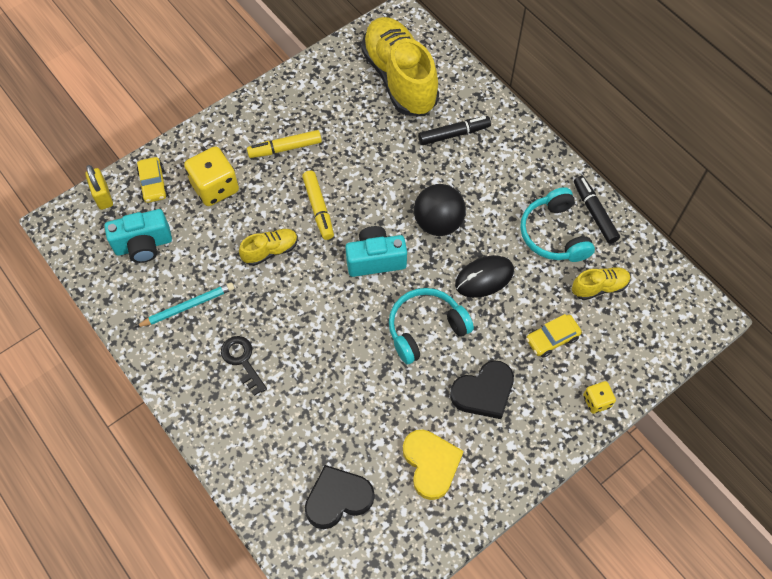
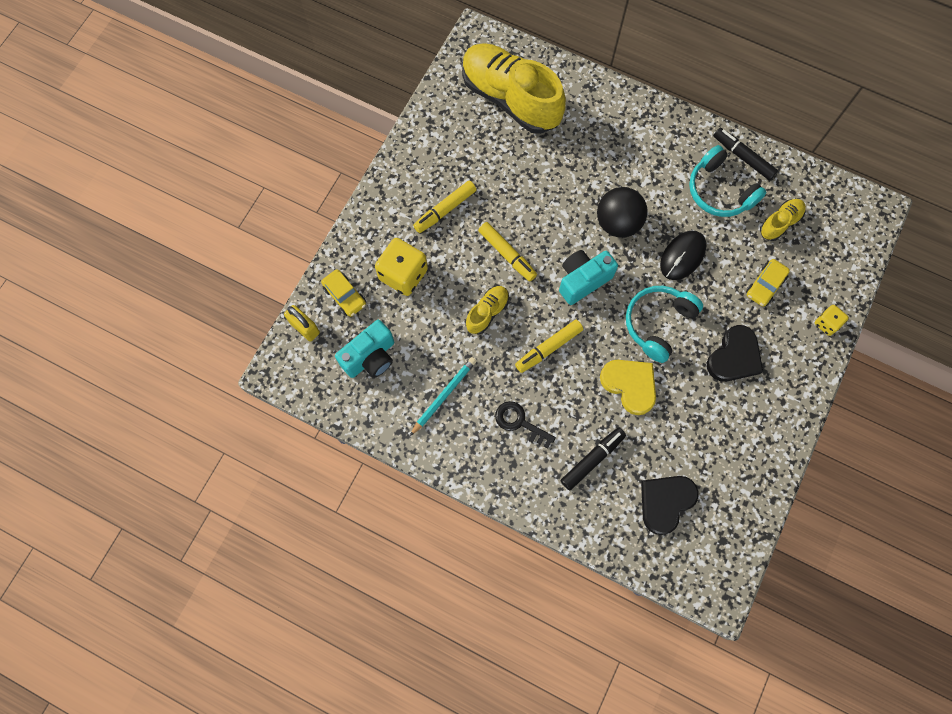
camera: 25 degrees left, 10 degrees up
(308, 306) = (548, 348): none -> yellow marker
(431, 464) = (724, 438): yellow heart -> yellow heart (630, 385)
(454, 134) = (587, 133): black marker -> black marker (592, 459)

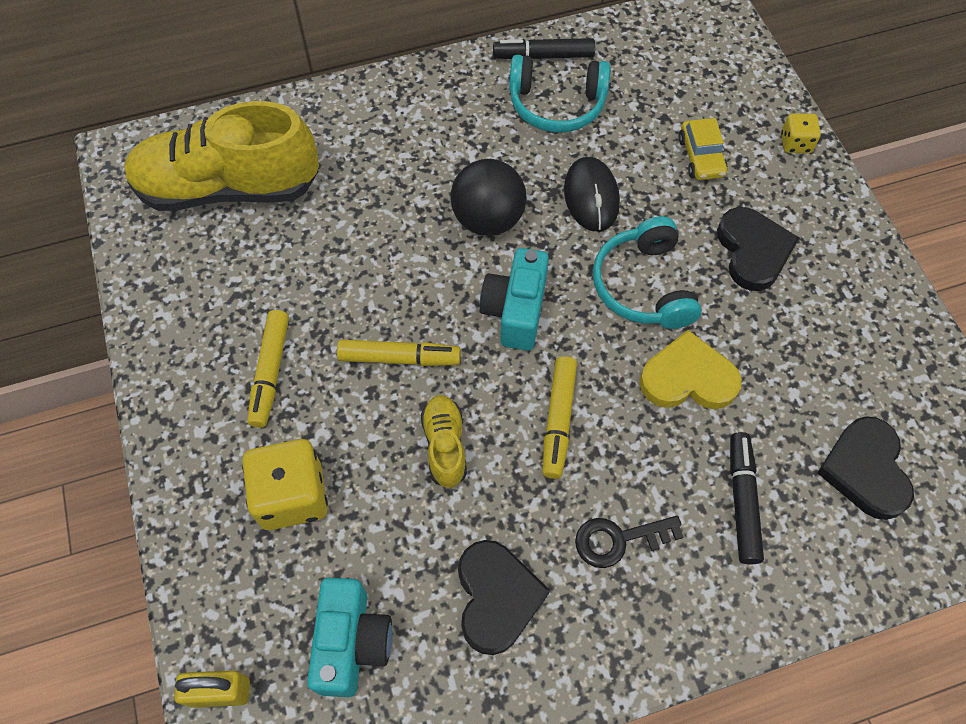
camera: 45 degrees left, 10 degrees down
(345, 296) = (238, 595): yellow car -> none
(444, 395) = (496, 597): turquoise pencil -> black heart
(780, 223) = (647, 88): yellow shoe -> none

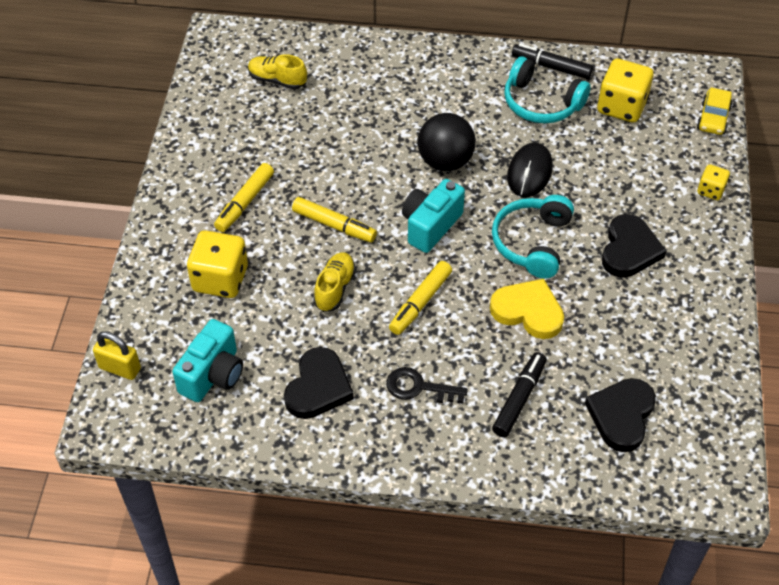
camera: 25 degrees right, 10 degrees down
(229, 188) = (277, 80): yellow shoe -> yellow shoe, size x0.45
(645, 77) = (621, 106): none -> yellow dice
(701, 157) = (629, 174): yellow car -> yellow car (713, 118)

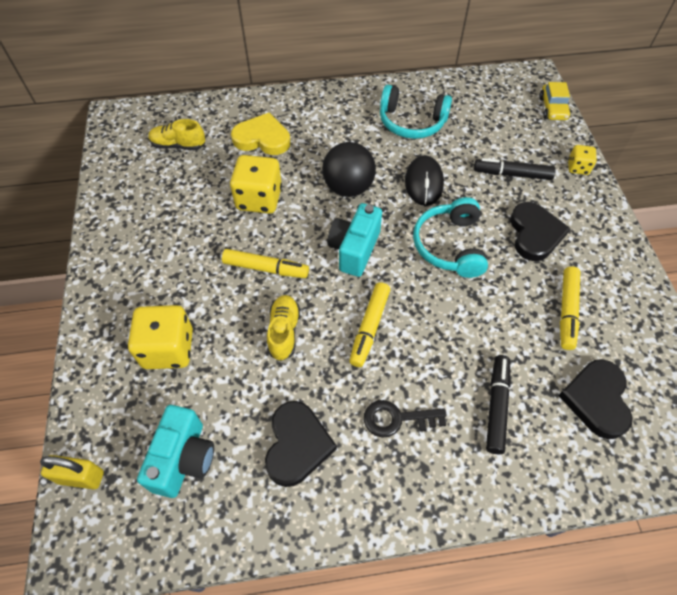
camera: 15 degrees left, 5 degrees up
(245, 203) = (175, 264): yellow marker -> yellow marker (567, 311)
(528, 311) = (471, 313): yellow heart -> yellow heart (262, 138)
(551, 67) = (408, 91): black marker -> black marker (512, 174)
(621, 106) = (477, 112): yellow dice -> yellow dice (259, 199)

